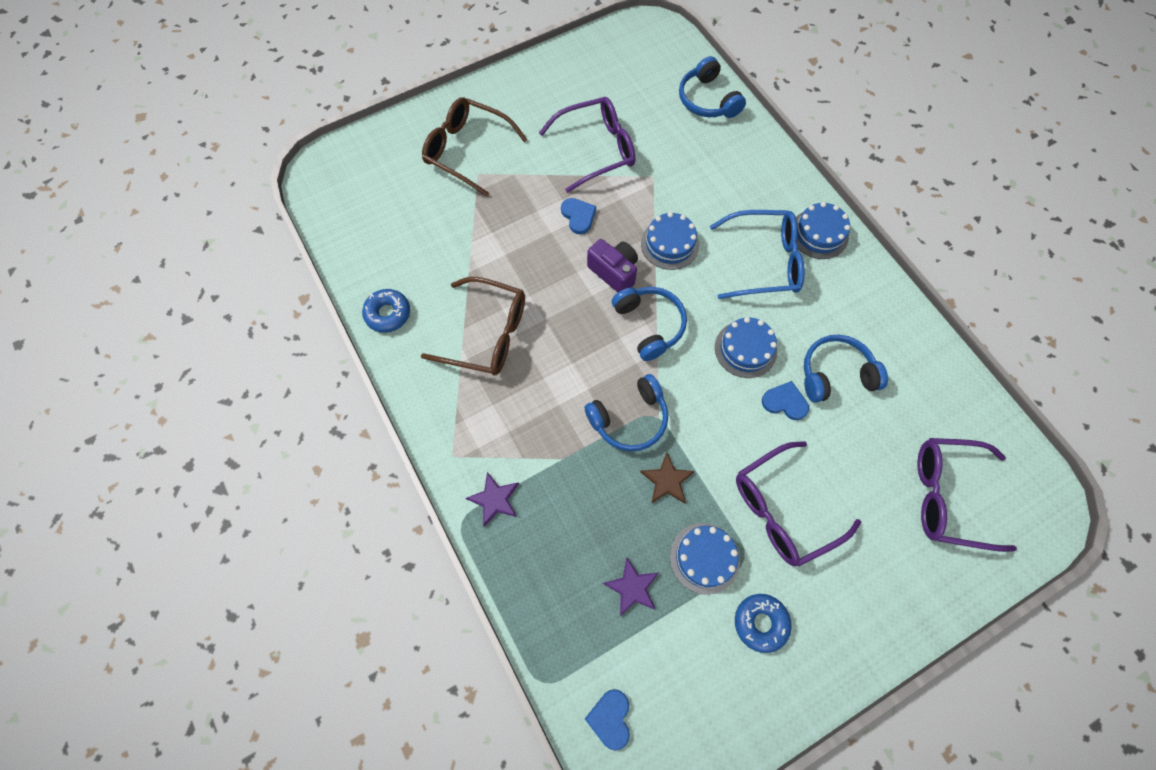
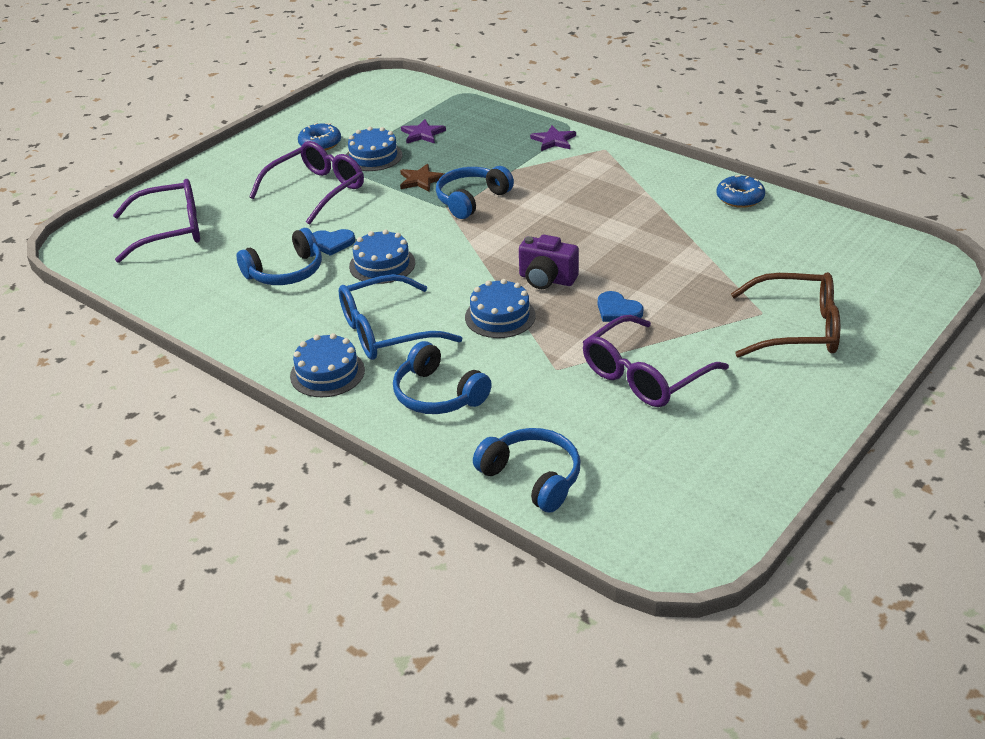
camera: 160 degrees right, 30 degrees down
(487, 334) = (637, 210): brown glasses -> none
(610, 718) = (410, 93): blue heart -> none
(649, 325) = (486, 255): blue headphones -> blue headphones (438, 394)

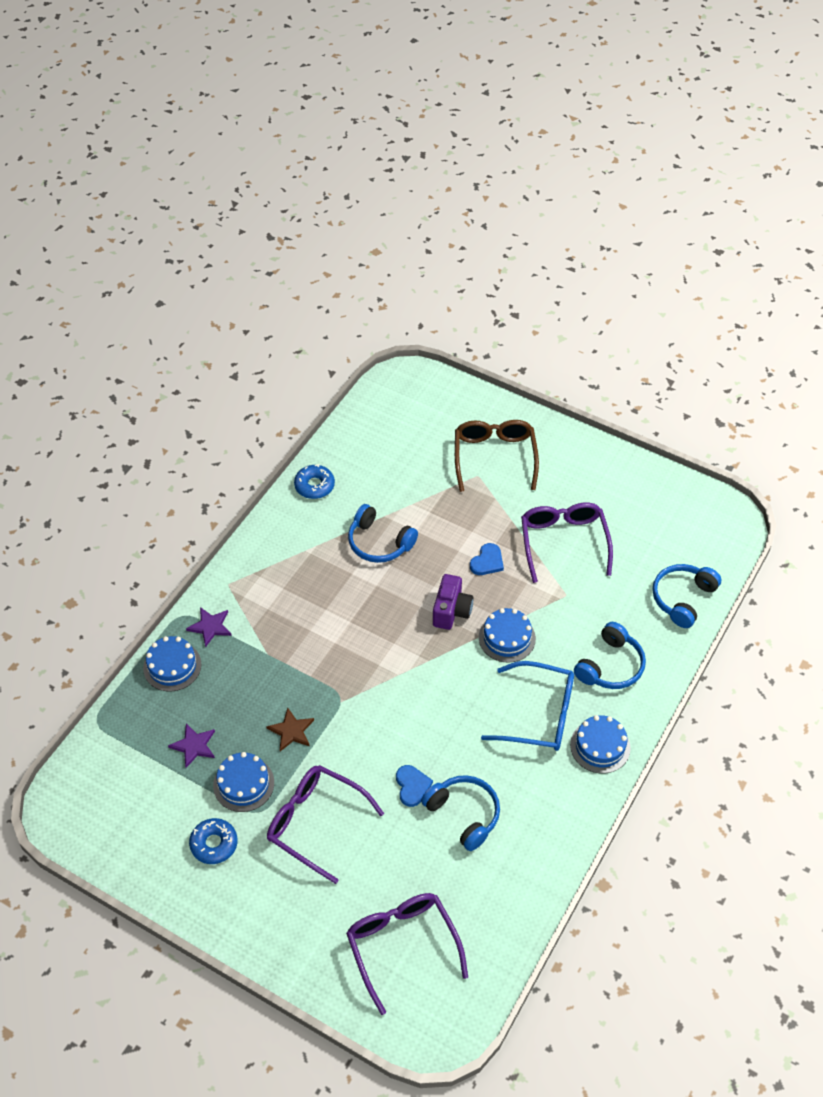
camera: 100 degrees left, 15 degrees up
(382, 264) = (443, 737): blue cake -> blue cake (172, 666)
(386, 331) = (539, 715): blue glasses -> blue glasses turned 45 degrees counterclockwise
(471, 200) = (327, 682): blue headphones -> blue headphones (379, 542)
(644, 375) = (563, 542): purple glasses -> purple glasses turned 135 degrees counterclockwise

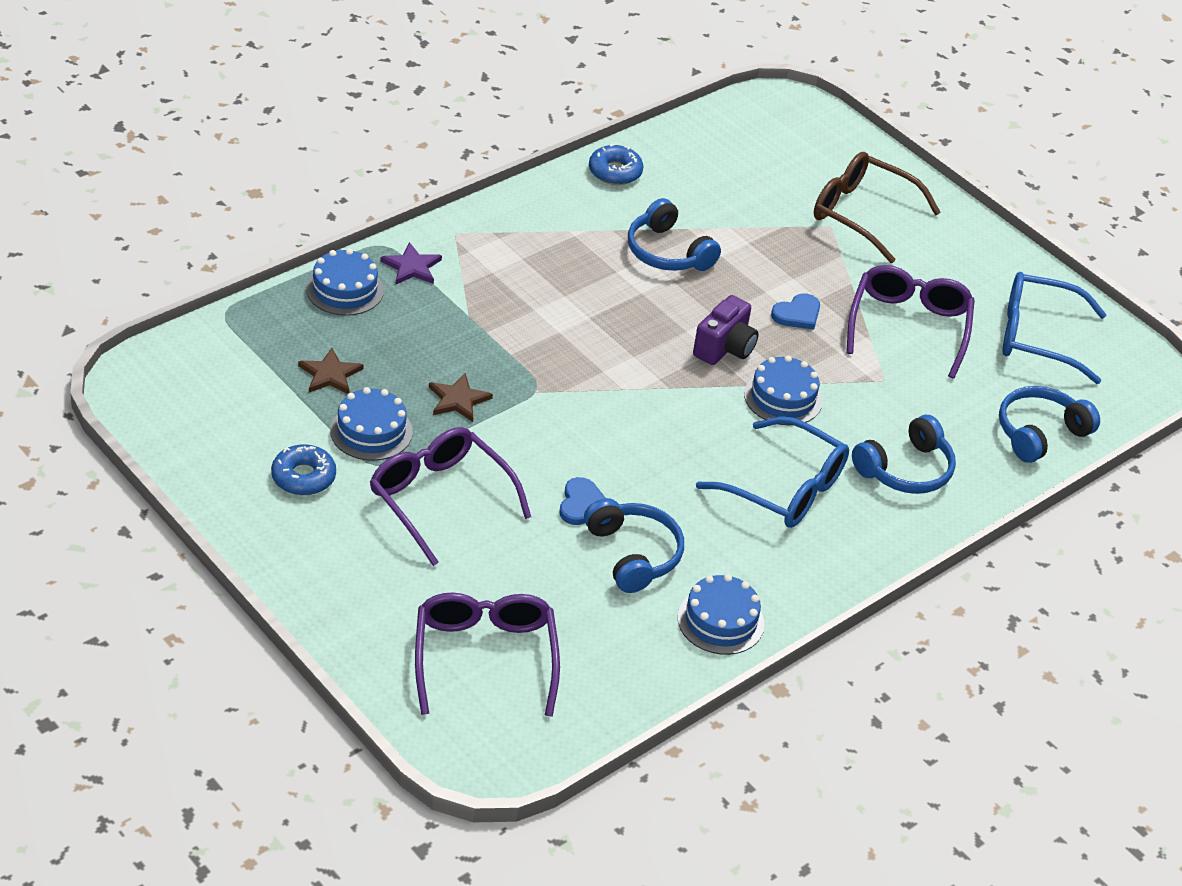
camera: 15 degrees right, 10 degrees down
(194, 746) = (330, 374): purple star -> brown star
(494, 457) = (862, 214): brown glasses -> brown glasses turned 75 degrees counterclockwise
(600, 746) = (849, 546): blue cake -> blue cake (720, 621)
(649, 517) = (1037, 337): none -> blue glasses

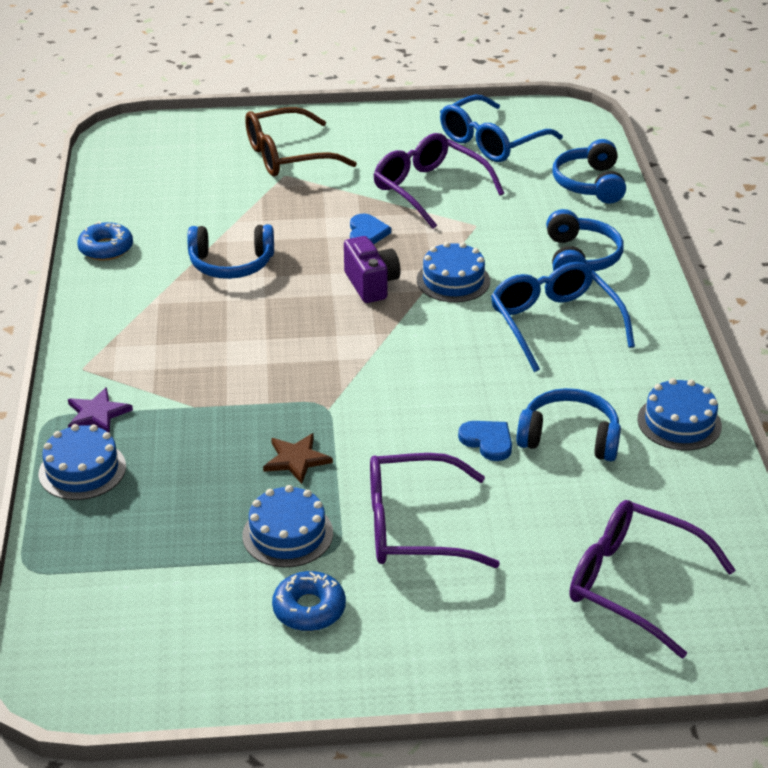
camera: 50 degrees left, 5 degrees down
(330, 374) = (186, 529): brown star -> none
(785, 488) = (554, 323): blue glasses -> blue glasses turned 90 degrees counterclockwise

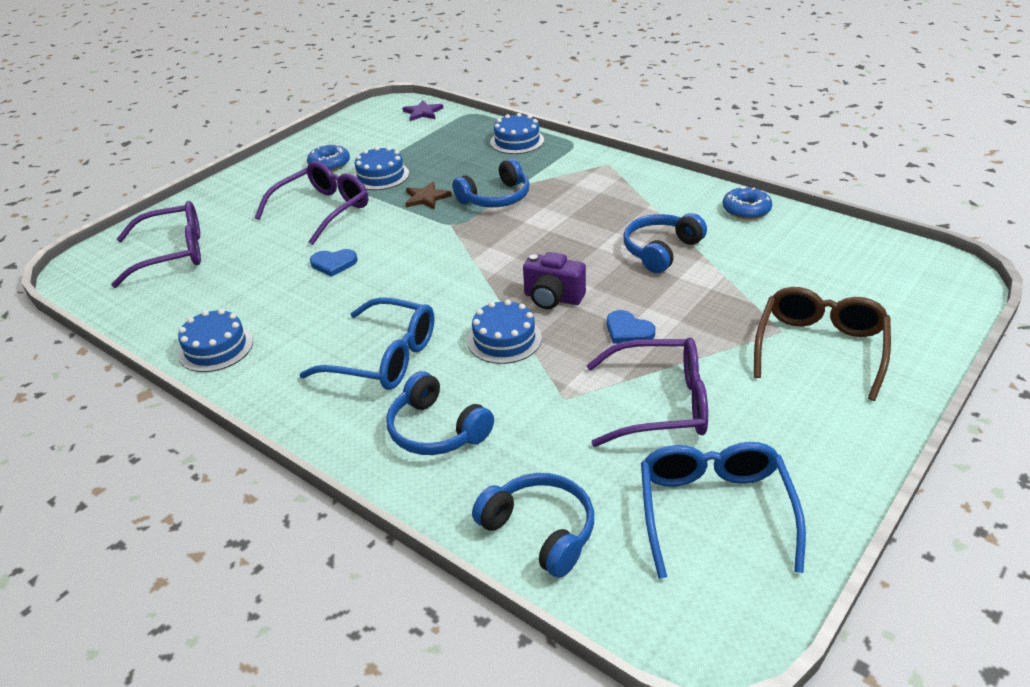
camera: 135 degrees right, 0 degrees up
(97, 414) = (558, 157): purple star -> purple star (423, 112)
(569, 437) = (284, 295): blue headphones -> blue headphones (496, 198)

